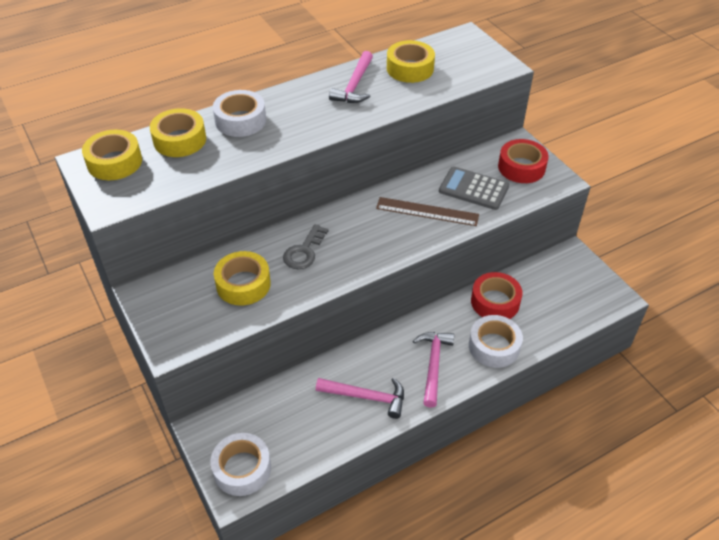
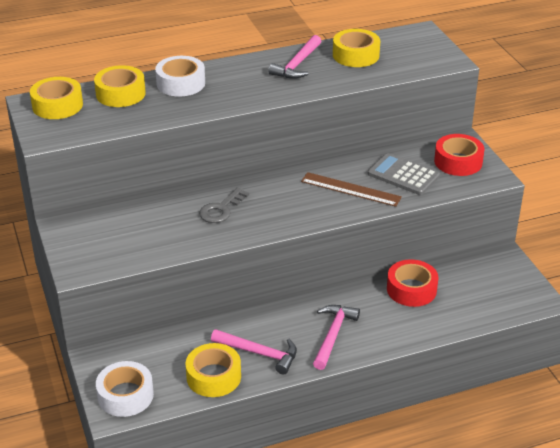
camera: 10 degrees right, 10 degrees down
(243, 284) = (157, 229): yellow tape -> yellow tape (213, 376)
(494, 346) = (399, 327): white tape -> none

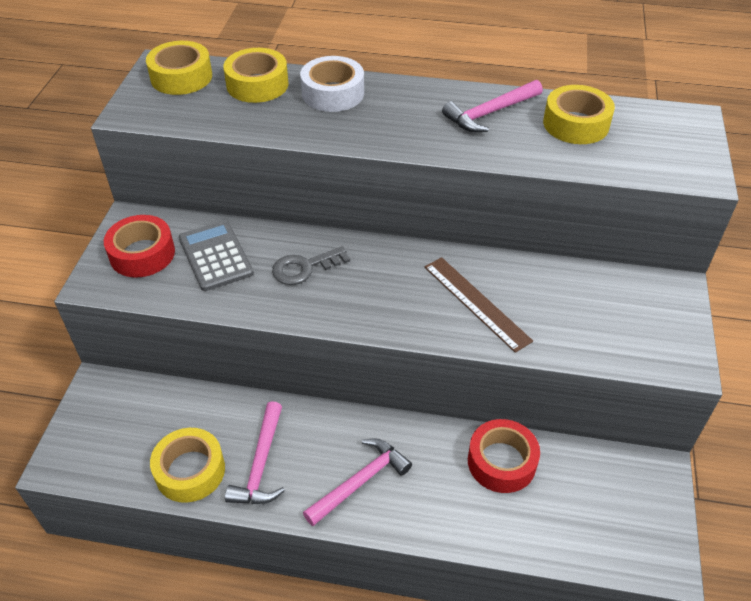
camera: 30 degrees right, 10 degrees up
(125, 395) = (87, 448): white tape -> none
(259, 353) = (261, 464): pink hammer -> pink hammer turned 45 degrees clockwise
(403, 175) = (559, 309): grey calculator -> grey calculator (215, 256)
(458, 161) = (649, 318): red tape -> red tape (142, 254)

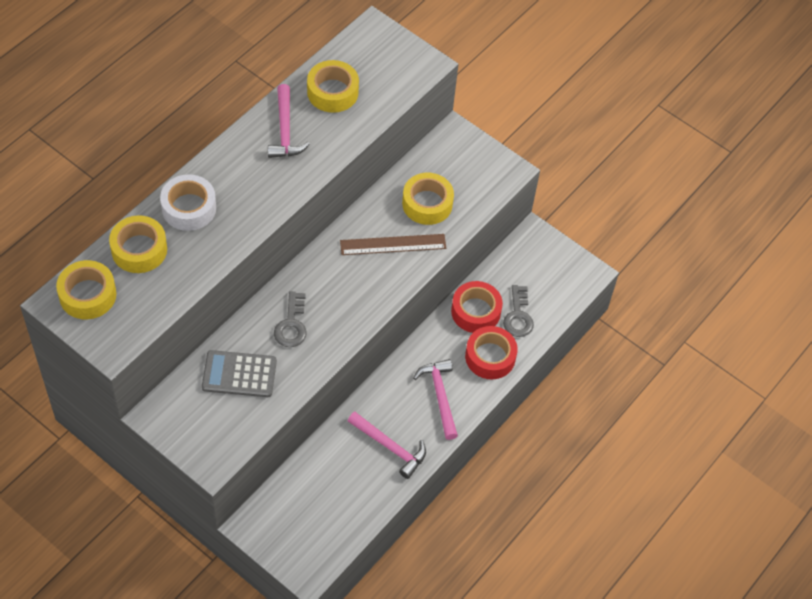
camera: 65 degrees left, 10 degrees up
(142, 254) = (202, 421): red tape -> red tape (490, 357)
(190, 471) = (368, 491): yellow tape -> yellow tape (427, 204)
(533, 511) = (518, 316): none -> grey key

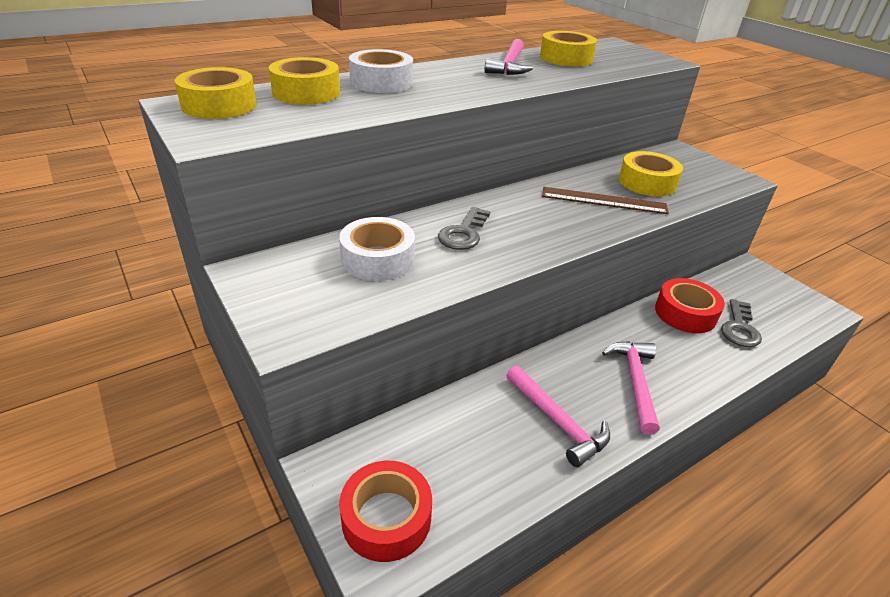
camera: 20 degrees right, 20 degrees down
(239, 374) = (378, 259): grey calculator -> white tape
(490, 357) = (704, 358): red tape -> red tape (386, 518)

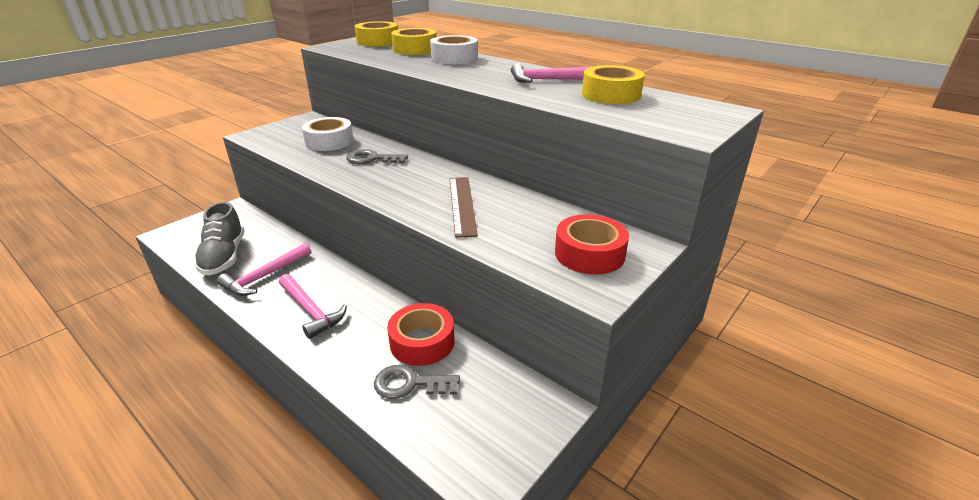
camera: 75 degrees right, 5 degrees down
(386, 518) = (196, 230): red tape -> red tape (589, 254)
(493, 470) = (224, 257): none -> grey shoe
(635, 382) = (311, 310): pink hammer -> pink hammer turned 60 degrees clockwise
(647, 182) = (523, 225): yellow tape -> none

